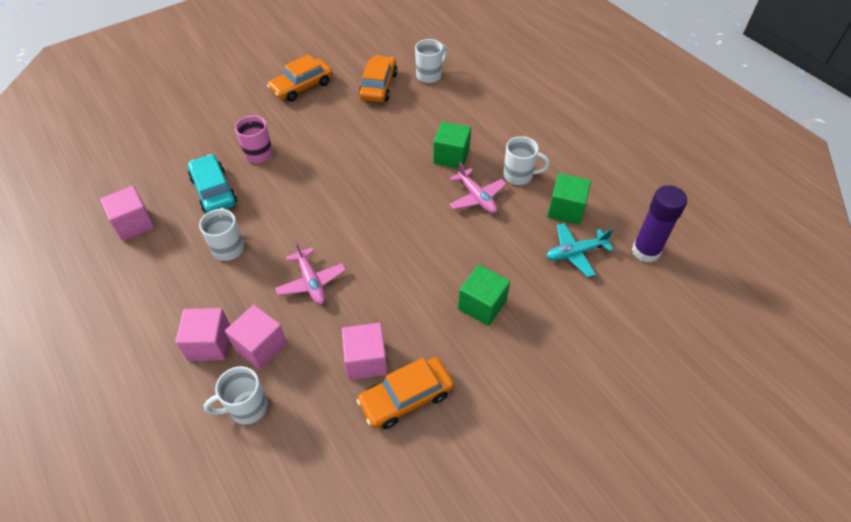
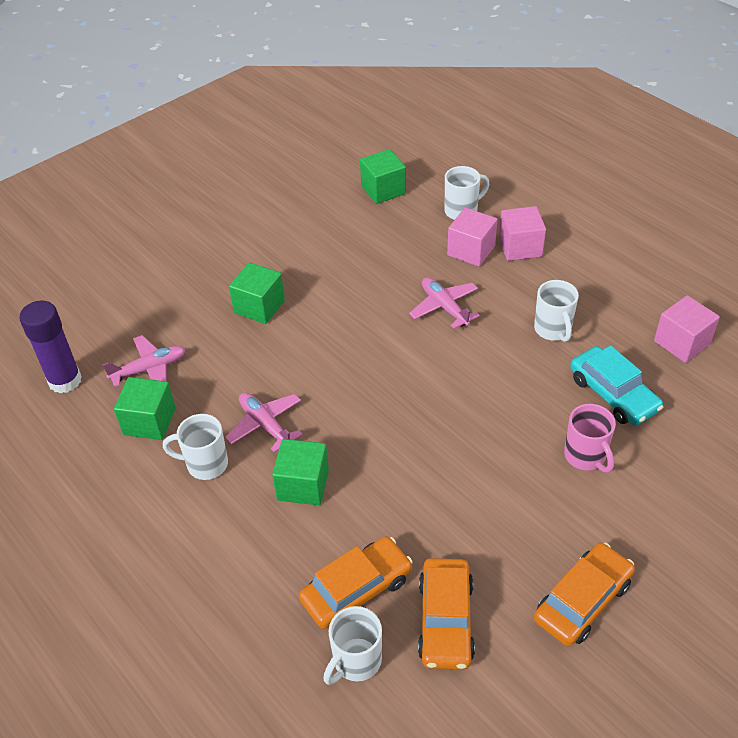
camera: 175 degrees right, 5 degrees down
(327, 461) = (383, 190): none -> green cube
(366, 360) = (368, 251): pink cube -> none
(406, 397) = (327, 231): orange car -> orange car (356, 589)
(575, 253) = (149, 369): turquoise plane -> pink plane

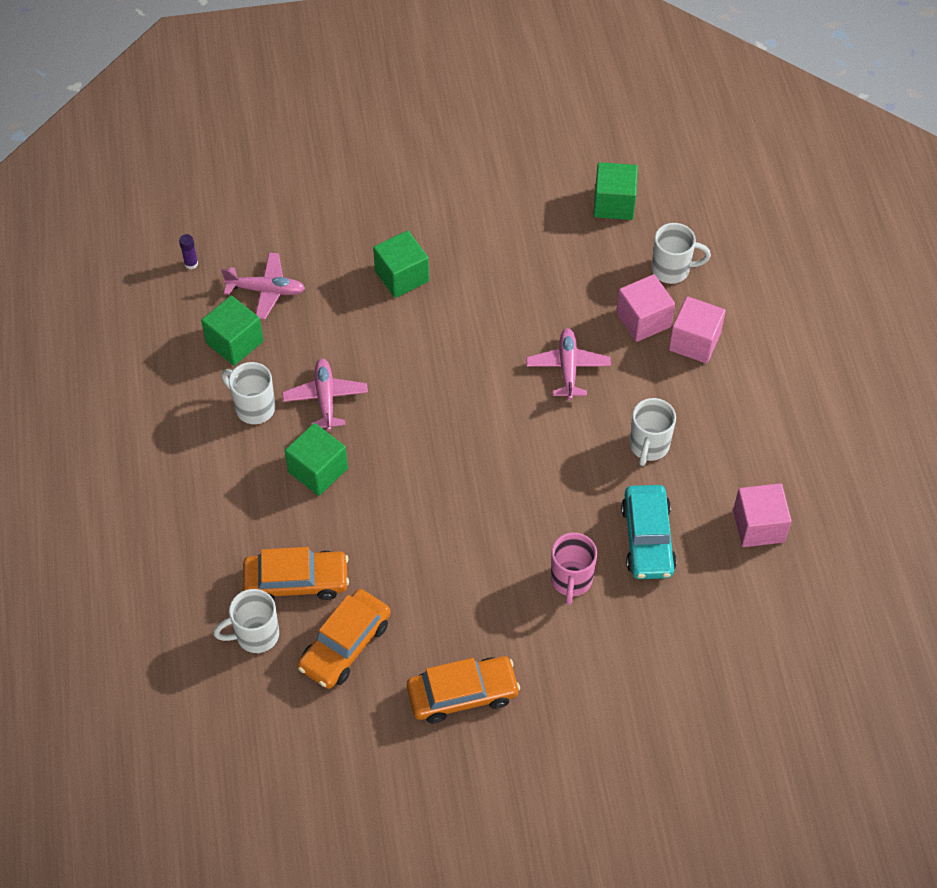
camera: 30 degrees right, 10 degrees up
(65, 380) = (191, 264): purple glue stick -> purple glue stick, size x0.41

